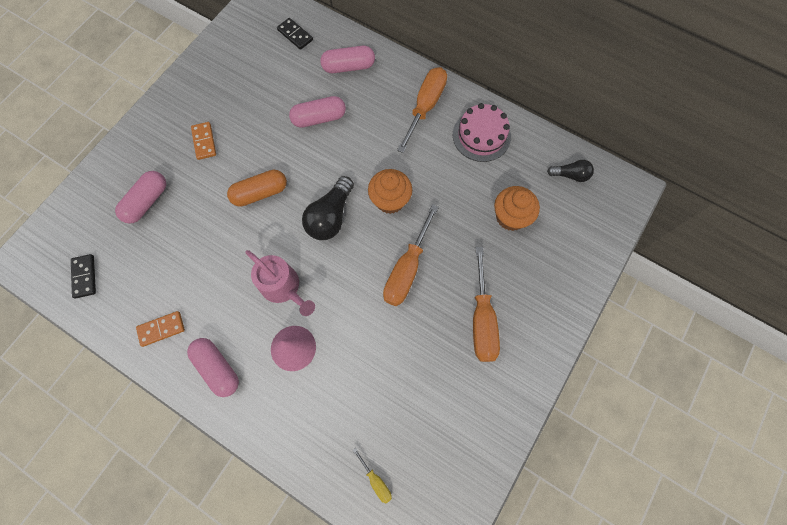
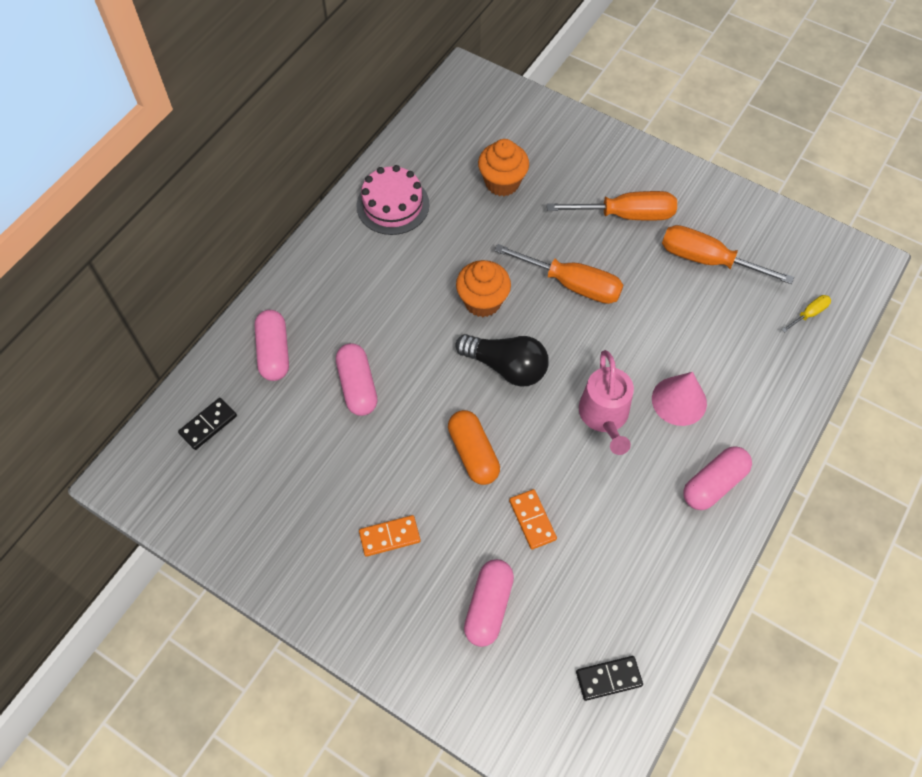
camera: 90 degrees left, 10 degrees down
(147, 202) = (488, 606): pink capsule -> pink capsule turned 75 degrees clockwise
(161, 329) = (673, 559): orange domino -> orange domino (532, 520)
(283, 287) = (604, 416): pink watering can -> pink watering can turned 135 degrees clockwise
(425, 107) = (347, 262): orange screwdriver -> orange screwdriver (707, 260)
(570, 175) = (448, 125): black light bulb -> none

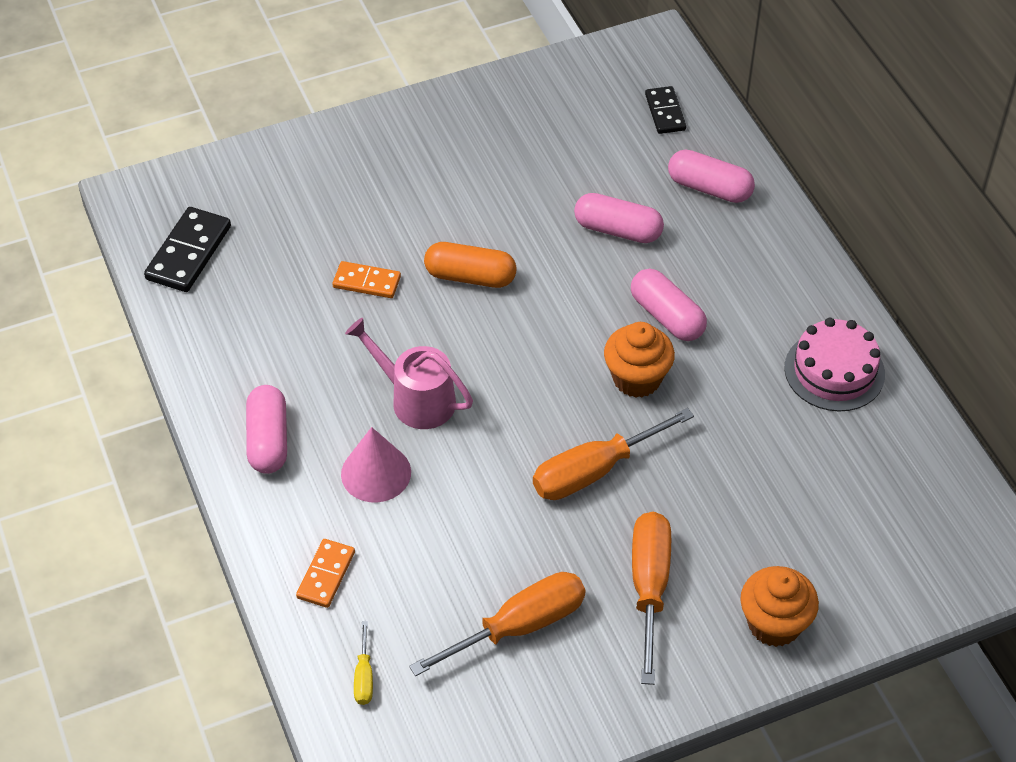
camera: 125 degrees right, 10 degrees down
(389, 536) = (444, 179): orange domino -> orange domino (326, 575)
(488, 606) = (322, 210): pink capsule -> pink capsule (667, 316)
(502, 183) = (793, 492): orange cupcake -> orange cupcake (774, 624)
(506, 367) = (541, 353): black light bulb -> none
(608, 679) = (188, 253): black domino -> black domino, size x1.56
(626, 215) = (649, 587): orange screwdriver -> orange screwdriver turned 150 degrees clockwise

